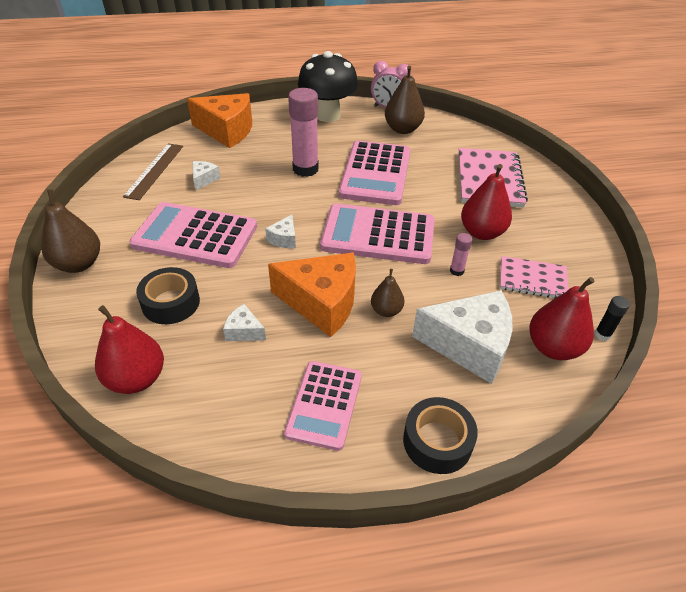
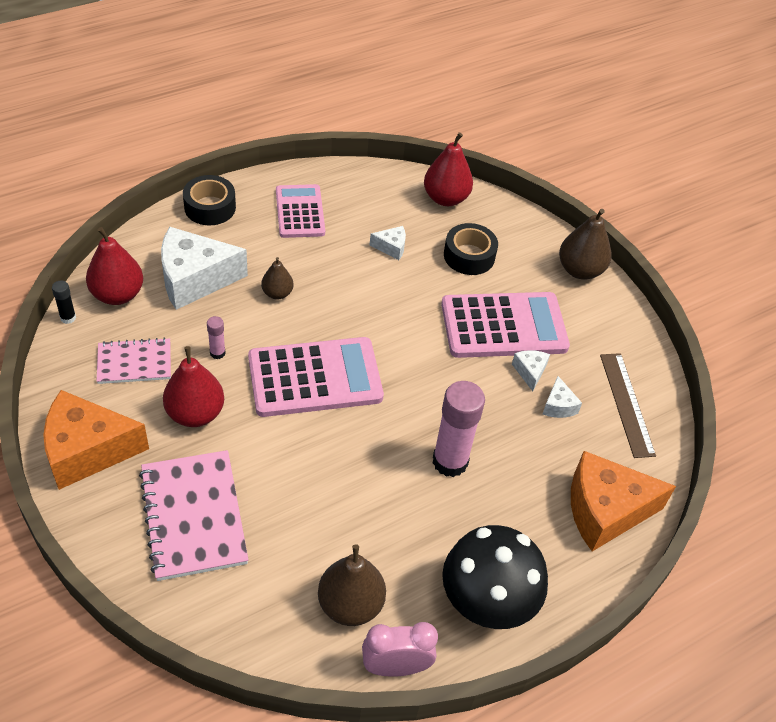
camera: 155 degrees right, 5 degrees up
(284, 239) = (412, 346): white cheese -> white cheese (530, 372)
(321, 303) = (339, 286): orange cheese -> orange cheese (87, 450)
(376, 173) = (354, 481): pink calculator -> none

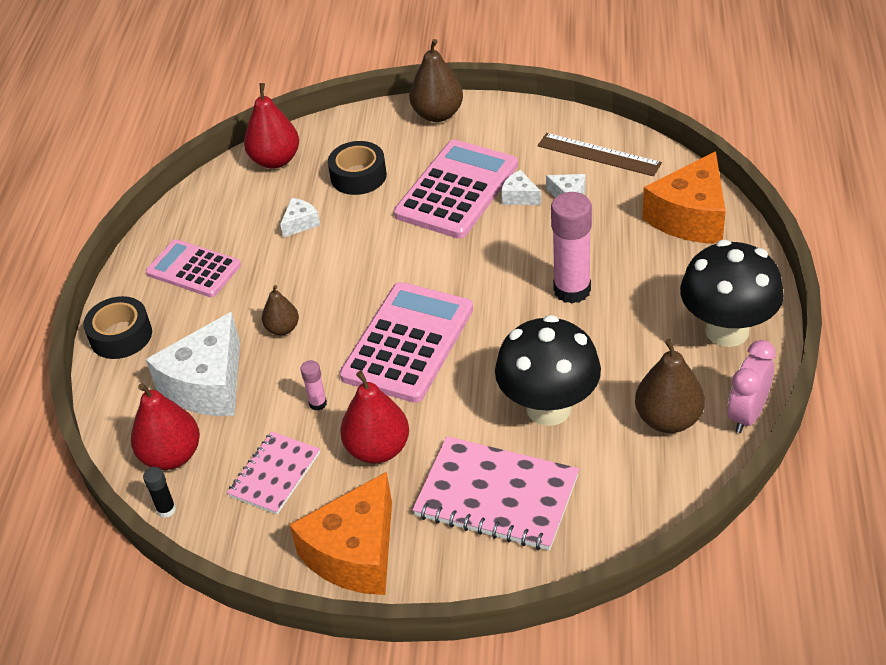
camera: 45 degrees left, 5 degrees down
(307, 508) = (548, 408): none -> black mushroom

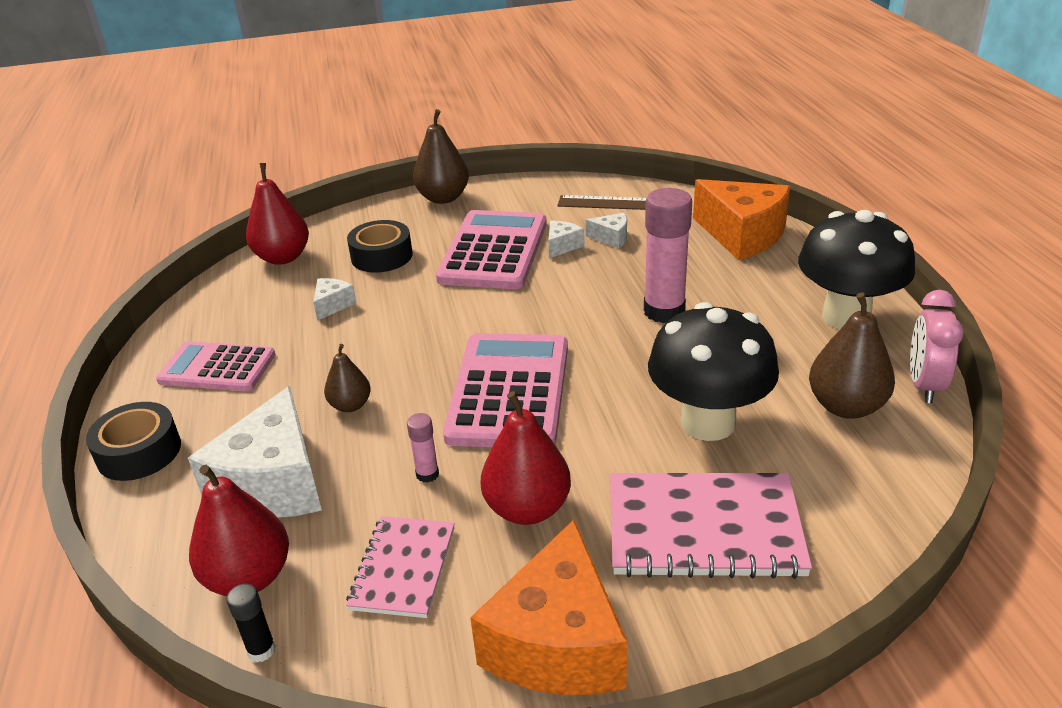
camera: 20 degrees left, 10 degrees down
(519, 197) = (562, 246): white cheese -> white cheese turned 105 degrees clockwise
(690, 217) = (742, 235): orange cheese -> orange cheese turned 60 degrees counterclockwise

